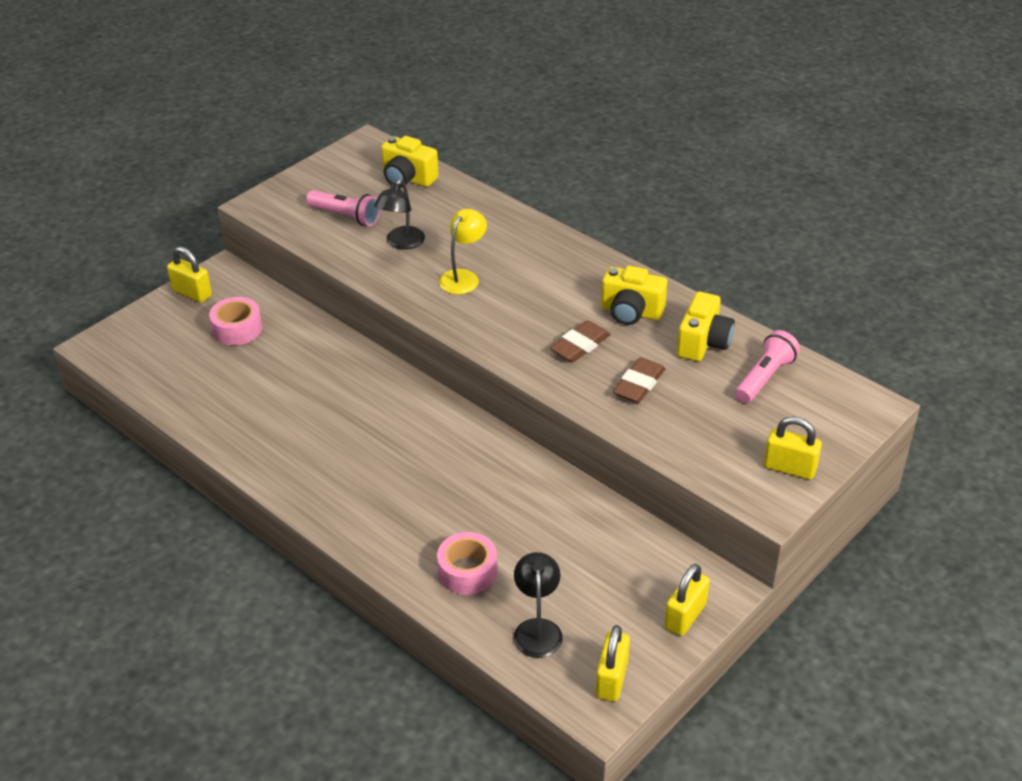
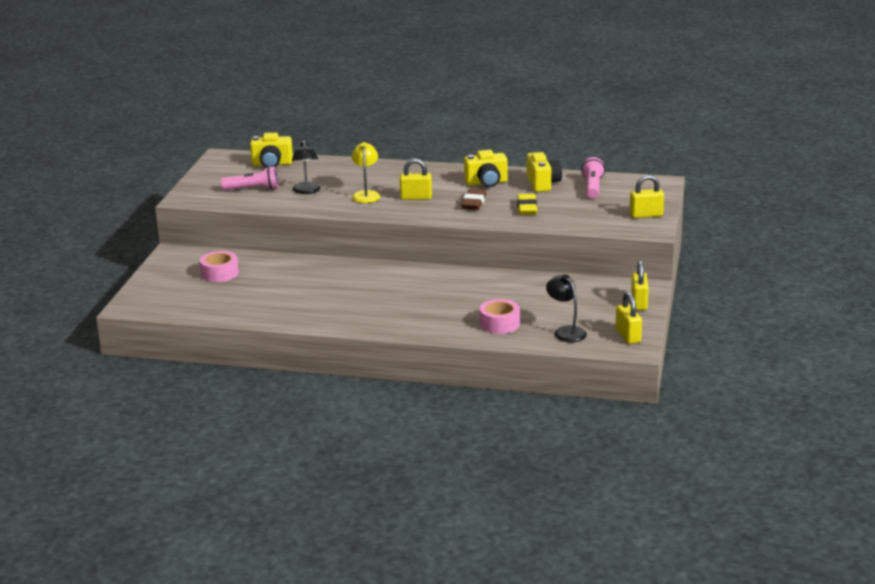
camera: 30 degrees left, 15 degrees down
(192, 293) = (164, 267): yellow padlock -> yellow padlock (416, 197)
(638, 384) = (527, 208): brown eraser -> yellow eraser

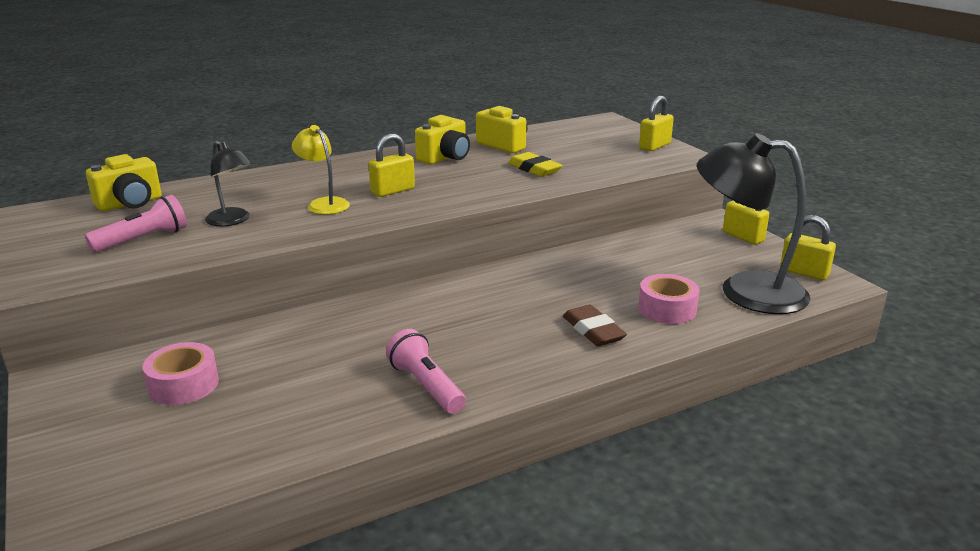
camera: 40 degrees left, 0 degrees up
(474, 202) = (469, 179): brown eraser -> brown eraser (593, 330)
(566, 331) = (745, 291): black lamp -> black lamp, size x1.92
(592, 187) = (557, 137): pink flashlight -> pink flashlight (426, 385)

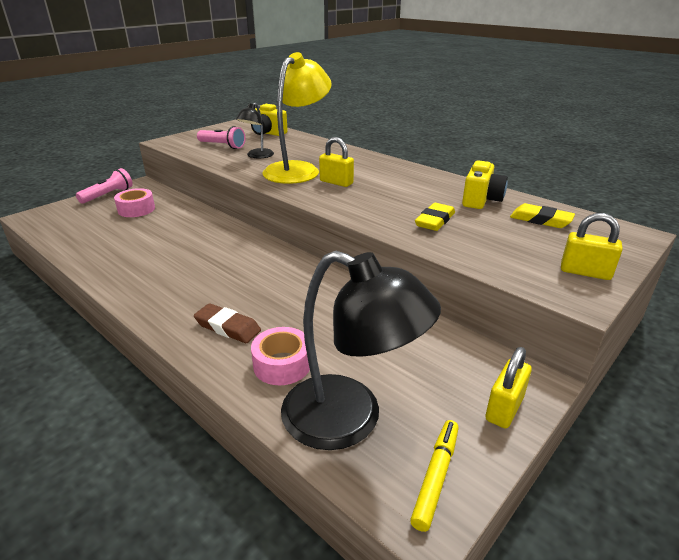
camera: 70 degrees right, 5 degrees up
(324, 204) = (298, 169): yellow lamp -> yellow lamp, size x1.92
(426, 385) = (138, 273): pink flashlight -> pink flashlight (108, 195)
(445, 158) = (422, 185): yellow camera -> none
(562, 137) = (540, 220): none -> yellow eraser
(593, 330) = (227, 327): brown eraser -> brown eraser turned 75 degrees clockwise
(745, 291) = (350, 419): black lamp -> black lamp turned 120 degrees clockwise
(804, 272) = (435, 477): yellow padlock -> yellow marker

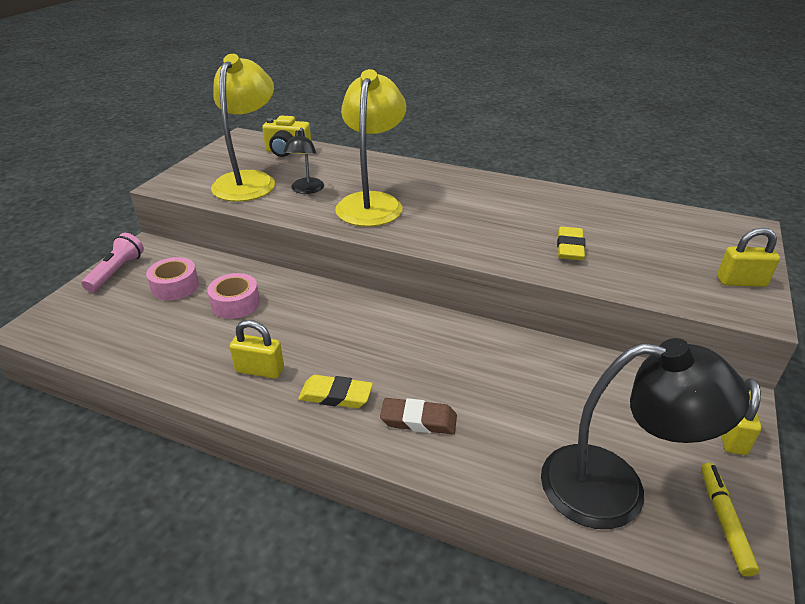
camera: 20 degrees left, 5 degrees up
(222, 146) = (249, 180): pink flashlight -> yellow lamp
(282, 364) = (508, 448): pink tape -> pink tape (235, 303)
(336, 182) = (430, 214): yellow padlock -> yellow padlock (260, 370)
(481, 200) = (591, 211): yellow camera -> none
(540, 220) = (662, 227): yellow eraser -> yellow eraser (335, 395)

